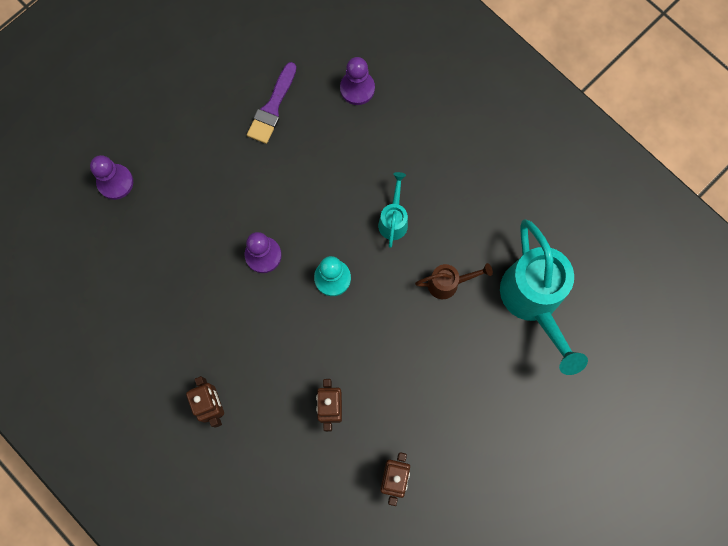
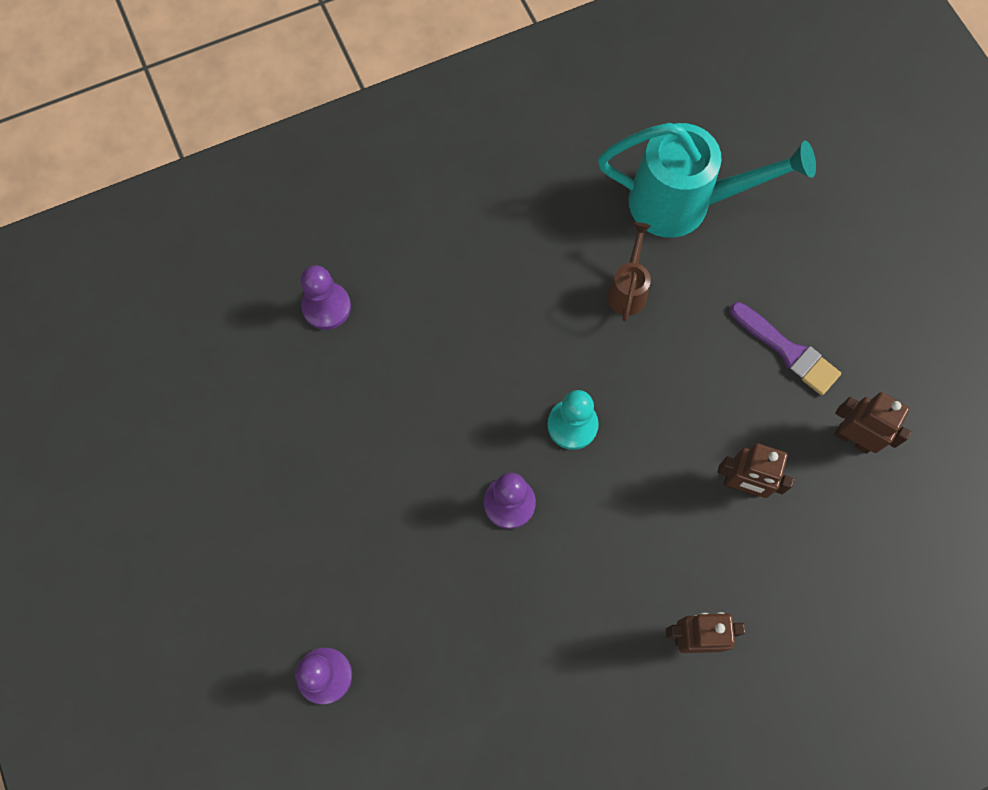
camera: 70 degrees left, 5 degrees down
(272, 107) = (306, 422): purple brush -> purple brush (787, 351)
(393, 219) = (522, 324): turquoise watering can -> none

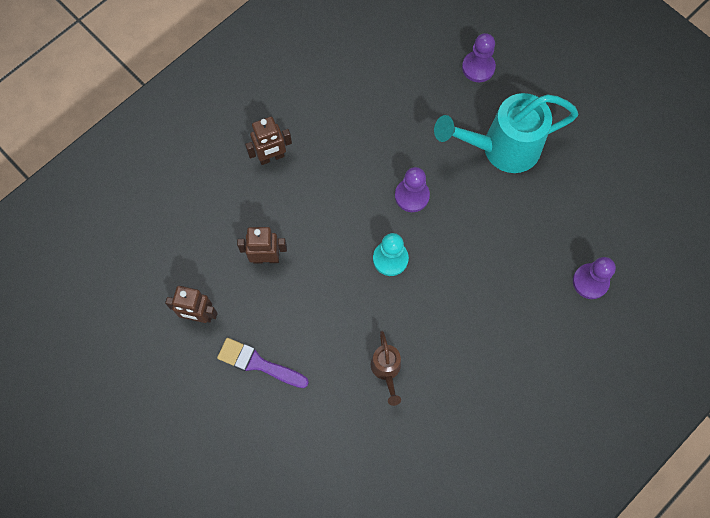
camera: 160 degrees right, 0 degrees up
(684, 204) = (367, 458): turquoise watering can -> turquoise watering can (501, 149)

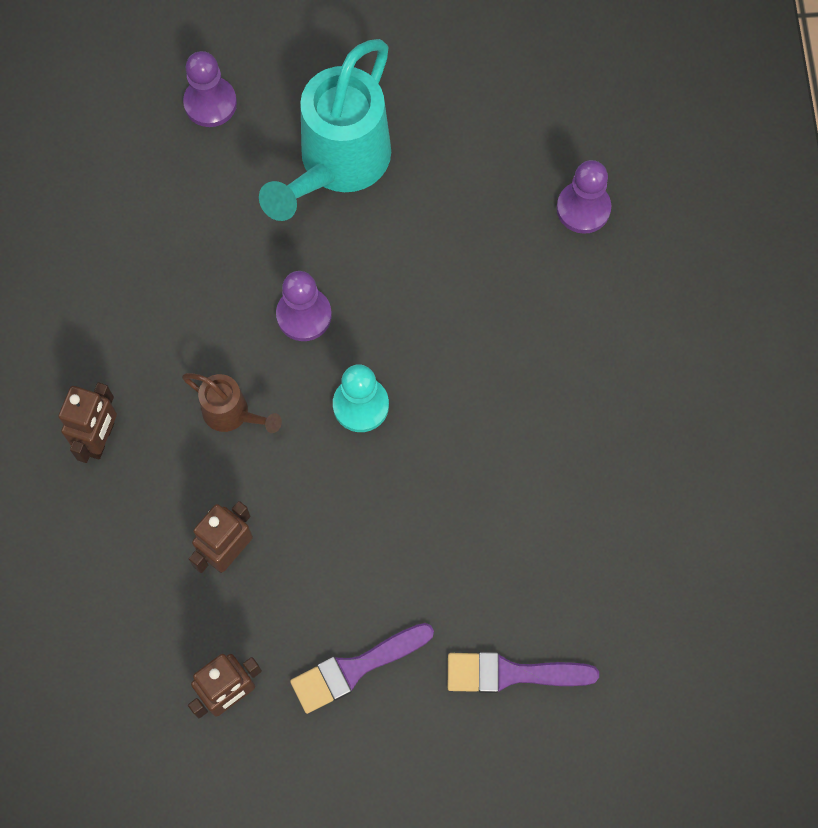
camera: 50 degrees left, 0 degrees up
(317, 442) = (512, 673): none -> purple brush
(386, 370) = (493, 523): brown watering can -> brown watering can (232, 414)

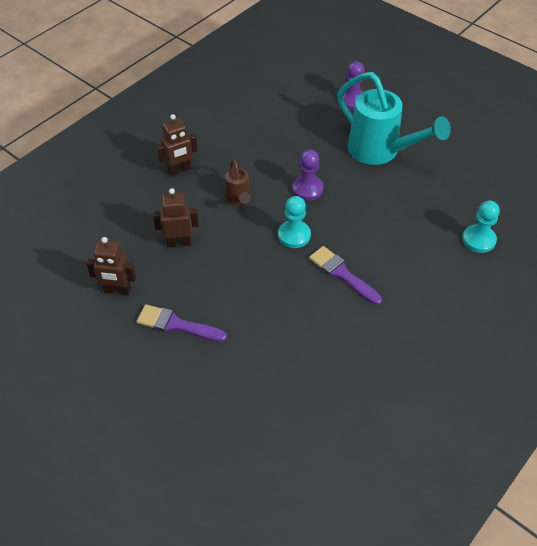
camera: 45 degrees right, 20 degrees down
(337, 166) = (381, 152): turquoise watering can -> turquoise watering can turned 120 degrees counterclockwise
(512, 673) = (240, 386): purple brush -> purple brush (342, 274)
(583, 208) = (479, 240): purple pawn -> turquoise pawn

